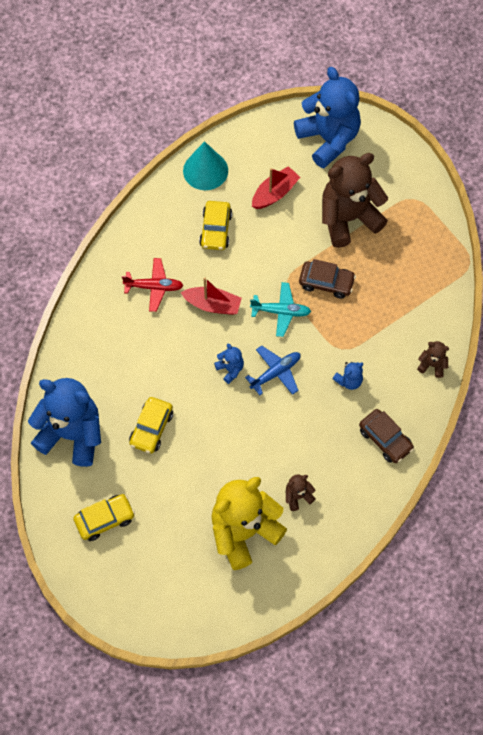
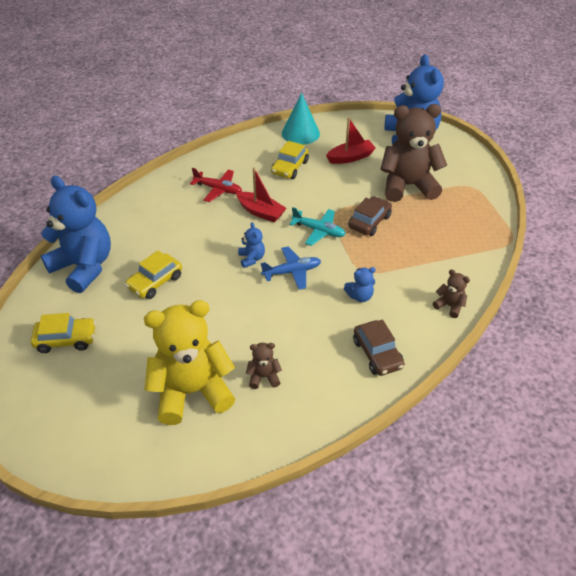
camera: 20 degrees right, 20 degrees down
(326, 283) = (369, 222): brown car -> brown car turned 90 degrees counterclockwise

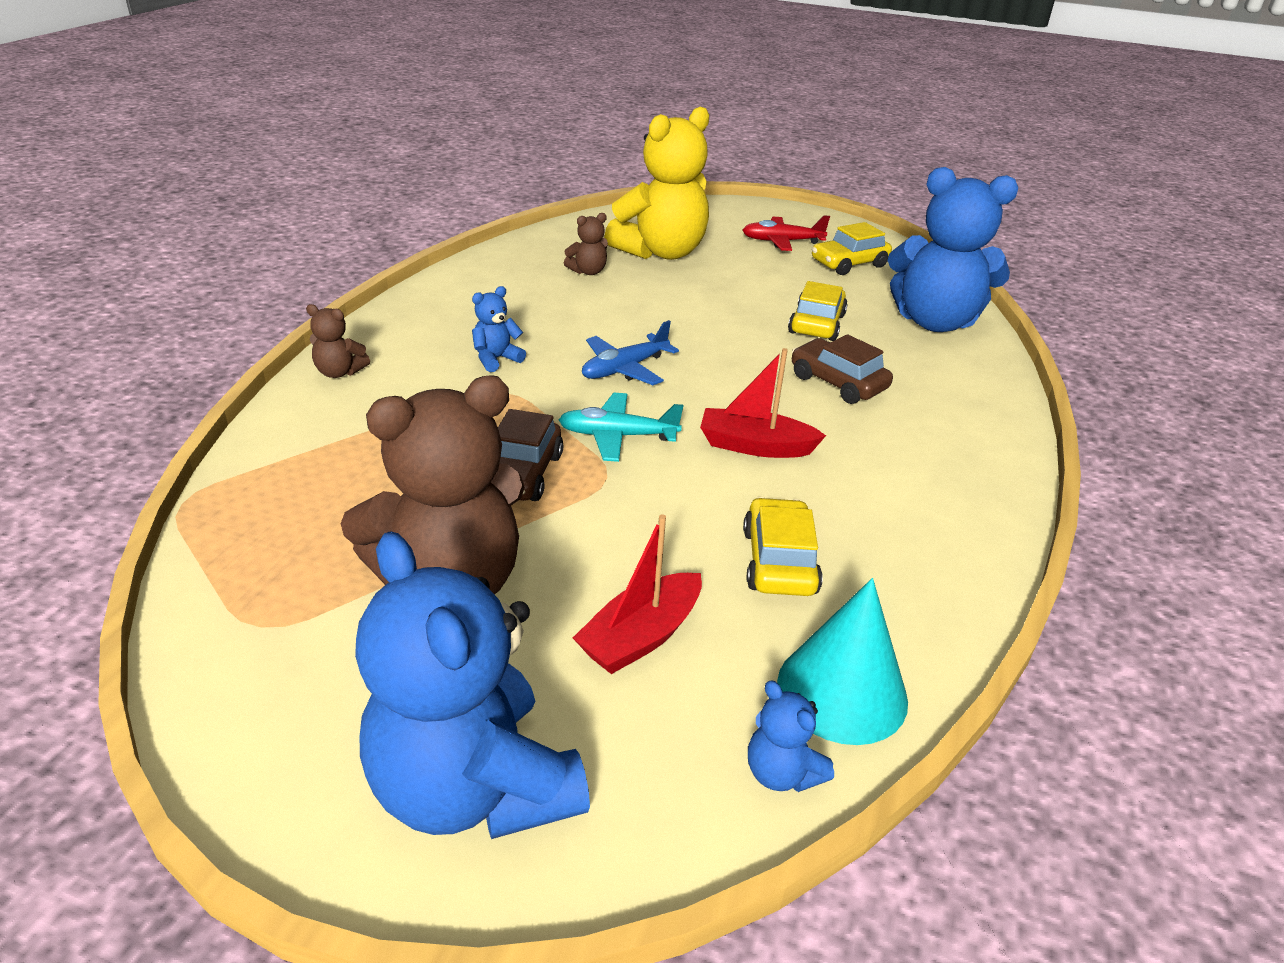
camera: 155 degrees right, 10 degrees down
(218, 189) = (881, 471): red plane -> red plane (782, 241)
(251, 258) = (705, 373): blue teddy bear -> blue teddy bear (781, 772)
(377, 354) = (449, 308): brown car -> brown car (838, 382)

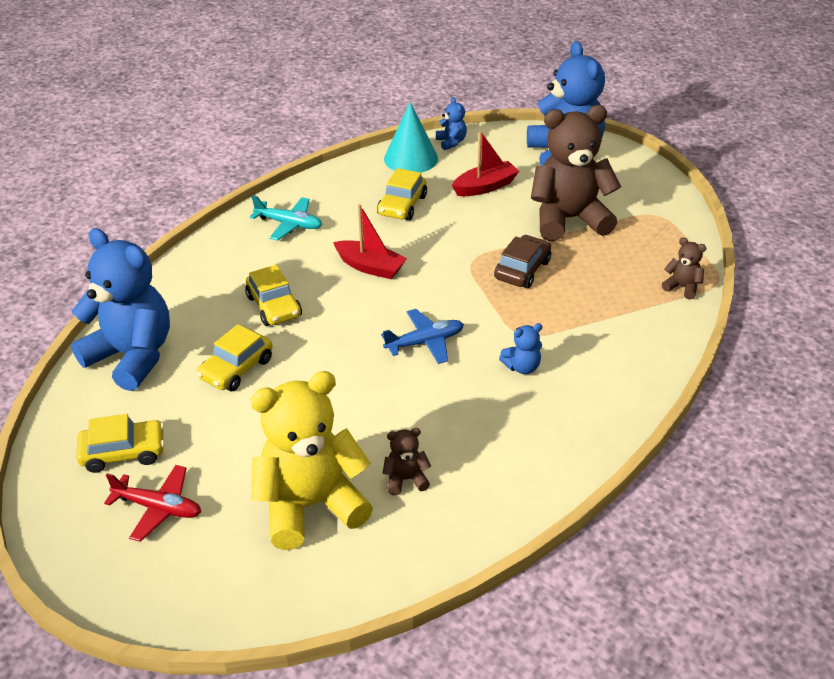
camera: 160 degrees left, 5 degrees up
(339, 372) = (644, 371): brown teddy bear -> brown teddy bear (682, 287)
(617, 436) = (454, 286): turquoise plane -> turquoise plane (289, 224)
(838, 382) = (274, 306): brown car -> yellow car

